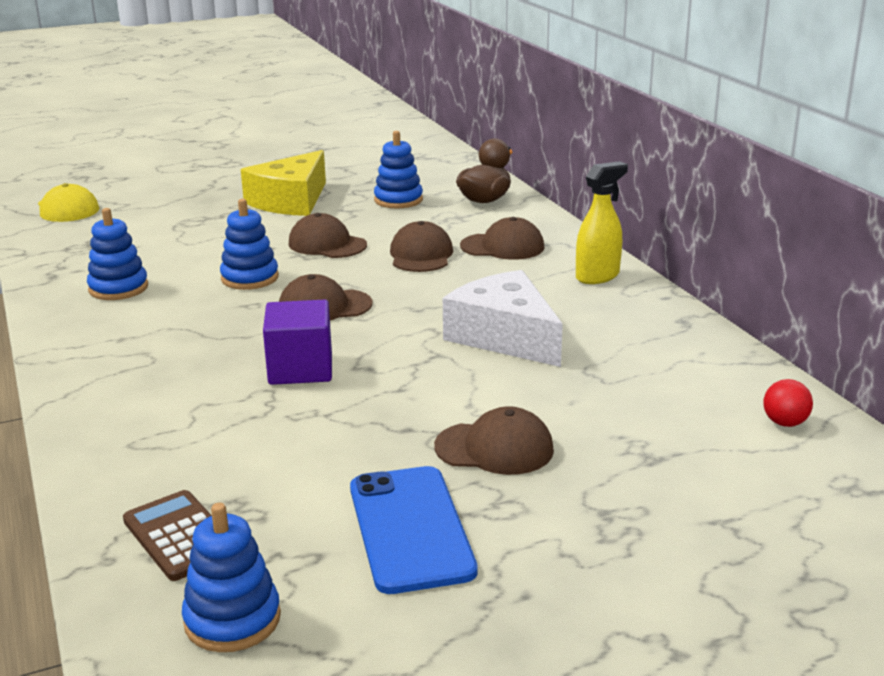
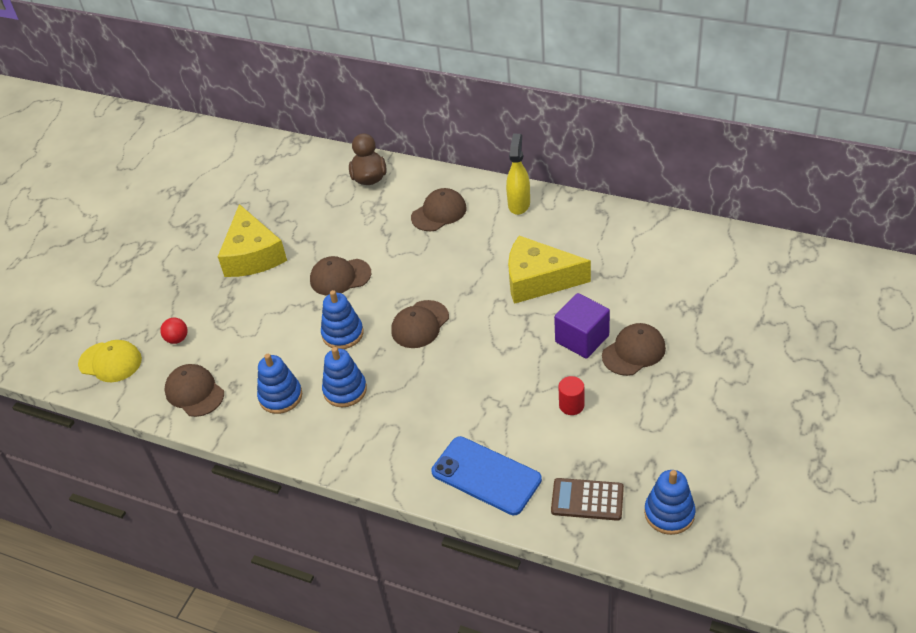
camera: 40 degrees left, 20 degrees up
(300, 369) = (479, 373): purple cube -> purple cube (582, 339)
(334, 448) = (571, 405): none -> red cylinder
(398, 200) = (318, 211): blue stacking toy -> blue stacking toy (345, 390)
(410, 528) = (664, 419): blue phone -> blue phone (486, 476)
(421, 255) = (406, 249): brown cap -> brown cap (194, 392)
(504, 336) = (538, 280): white cheese -> yellow cheese
(785, 423) = (717, 249): red ball -> red ball (177, 339)

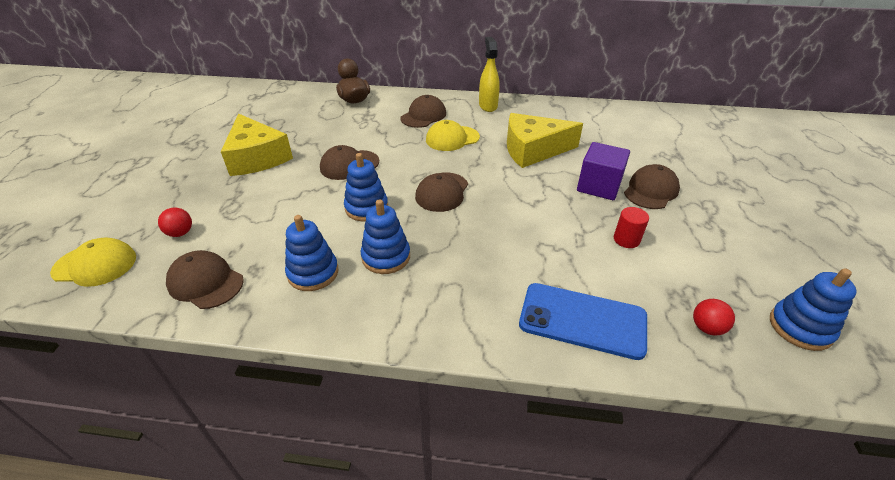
camera: 20 degrees left, 5 degrees down
(457, 252) = (452, 138): none -> yellow cap
(587, 500) = (706, 328): brown calculator -> red ball

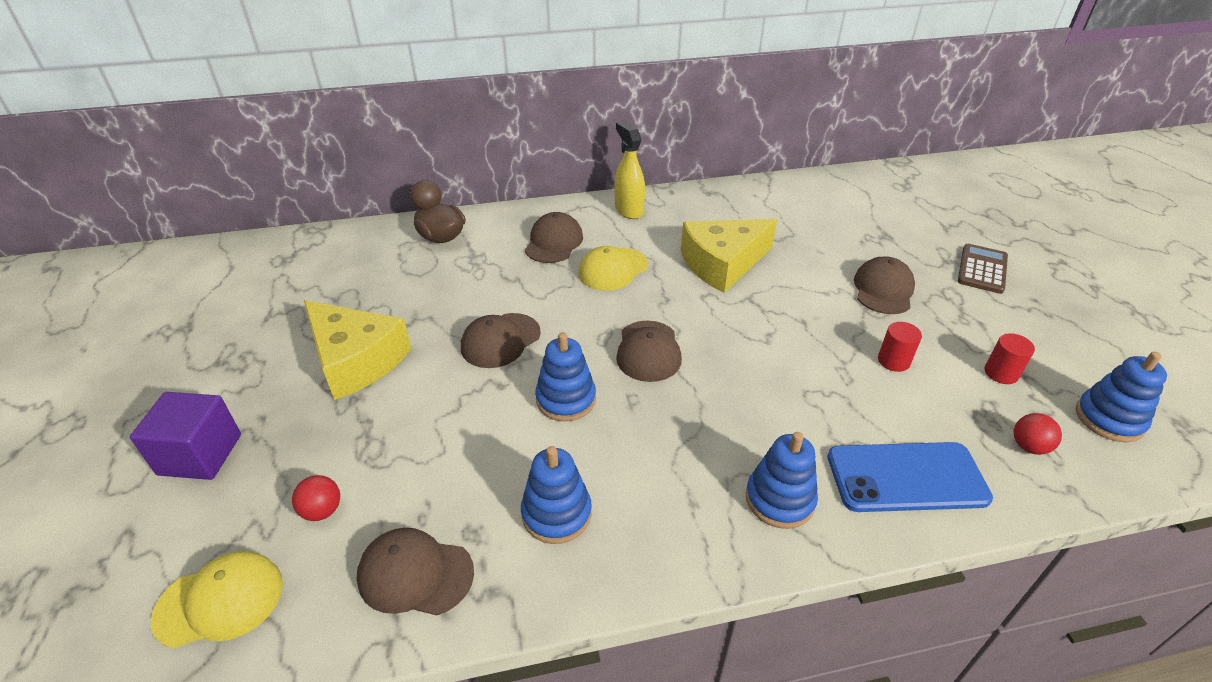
camera: 20 degrees left, 0 degrees up
(386, 257) = (636, 463): blue stacking toy -> blue stacking toy (779, 499)
(599, 186) = (825, 297): purple cube -> purple cube (200, 454)
(716, 269) = (1001, 373): none -> red cylinder
(749, 194) = (982, 269): none -> brown calculator

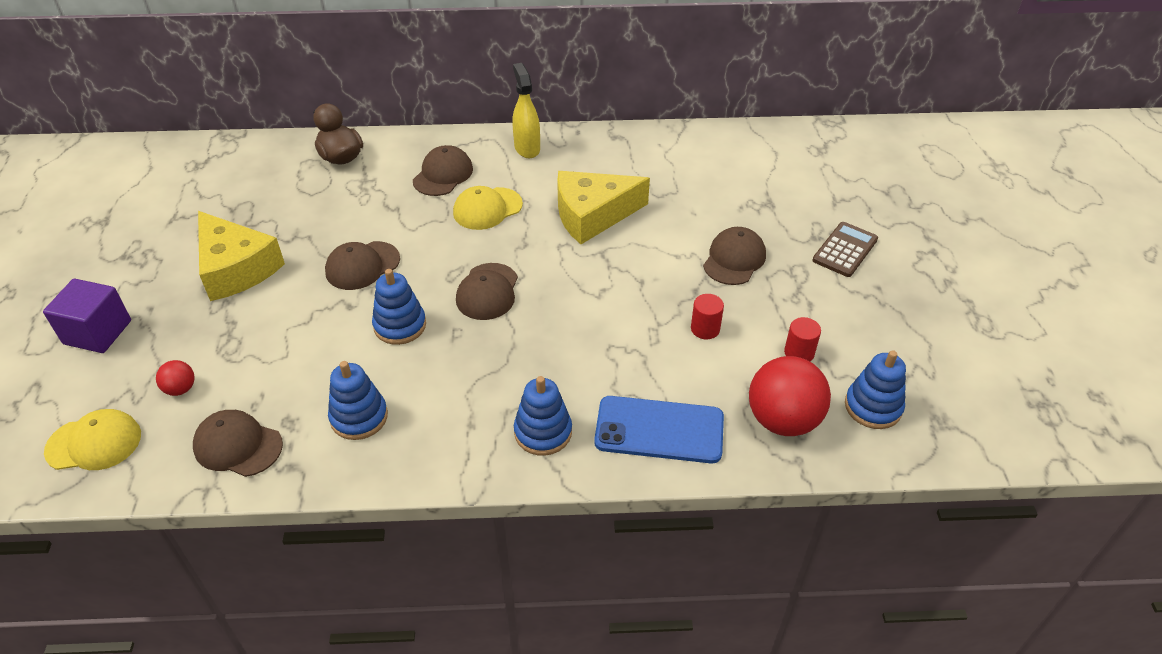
camera: 10 degrees right, 5 degrees up
(1028, 447) = (783, 420): red ball -> red ball, size x2.15

